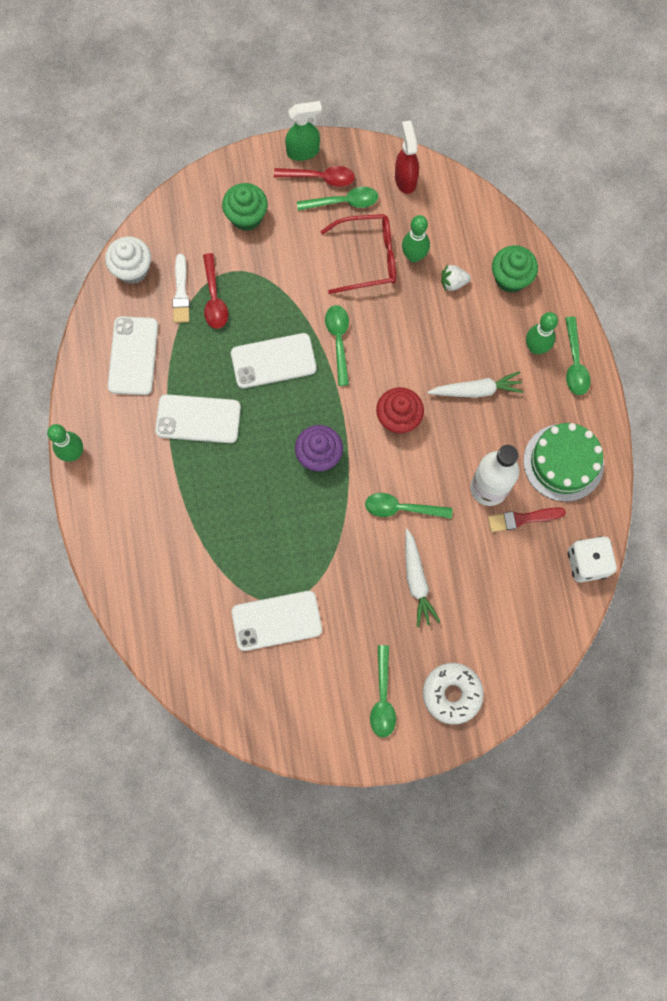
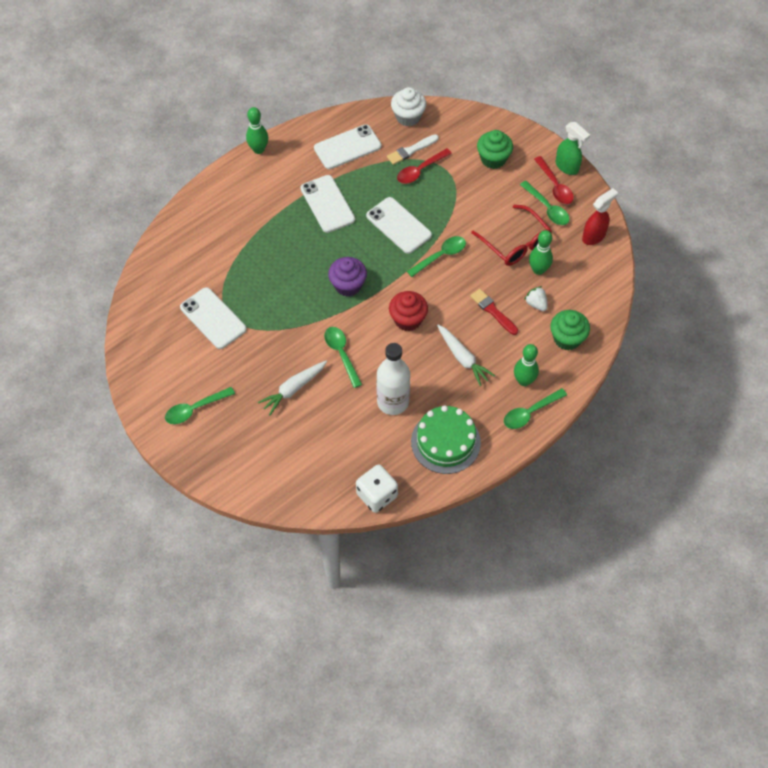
camera: 60 degrees right, 15 degrees down
(452, 694) = (223, 451): white donut -> none
(522, 519) = (383, 435): red brush -> red brush (493, 311)

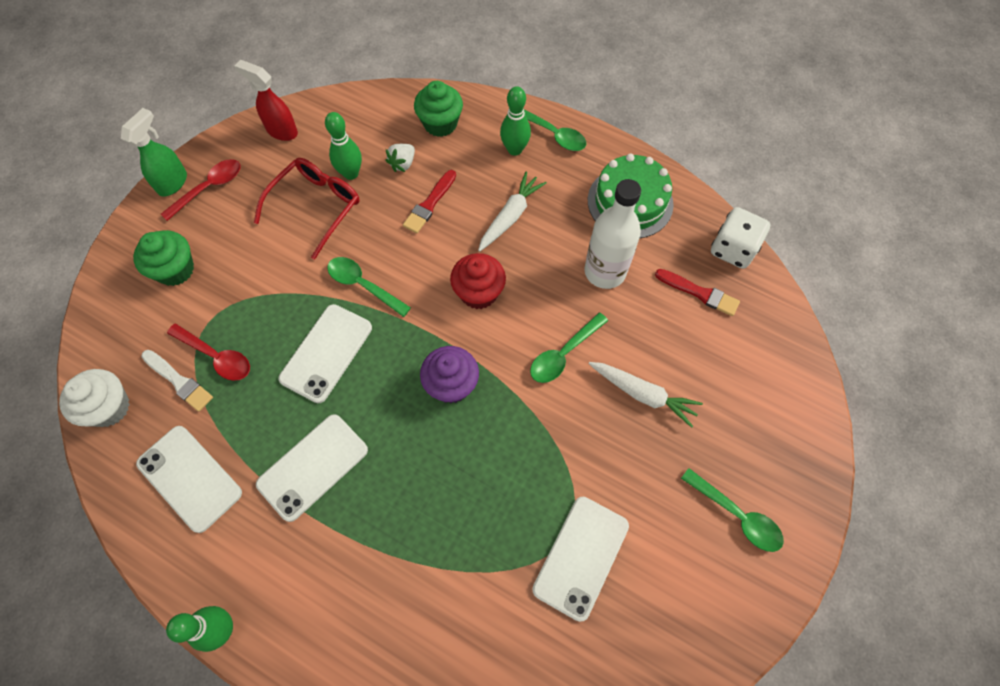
camera: 110 degrees left, 5 degrees up
(350, 456) = (699, 293): none -> red brush
(547, 208) = (249, 188): green spoon -> none

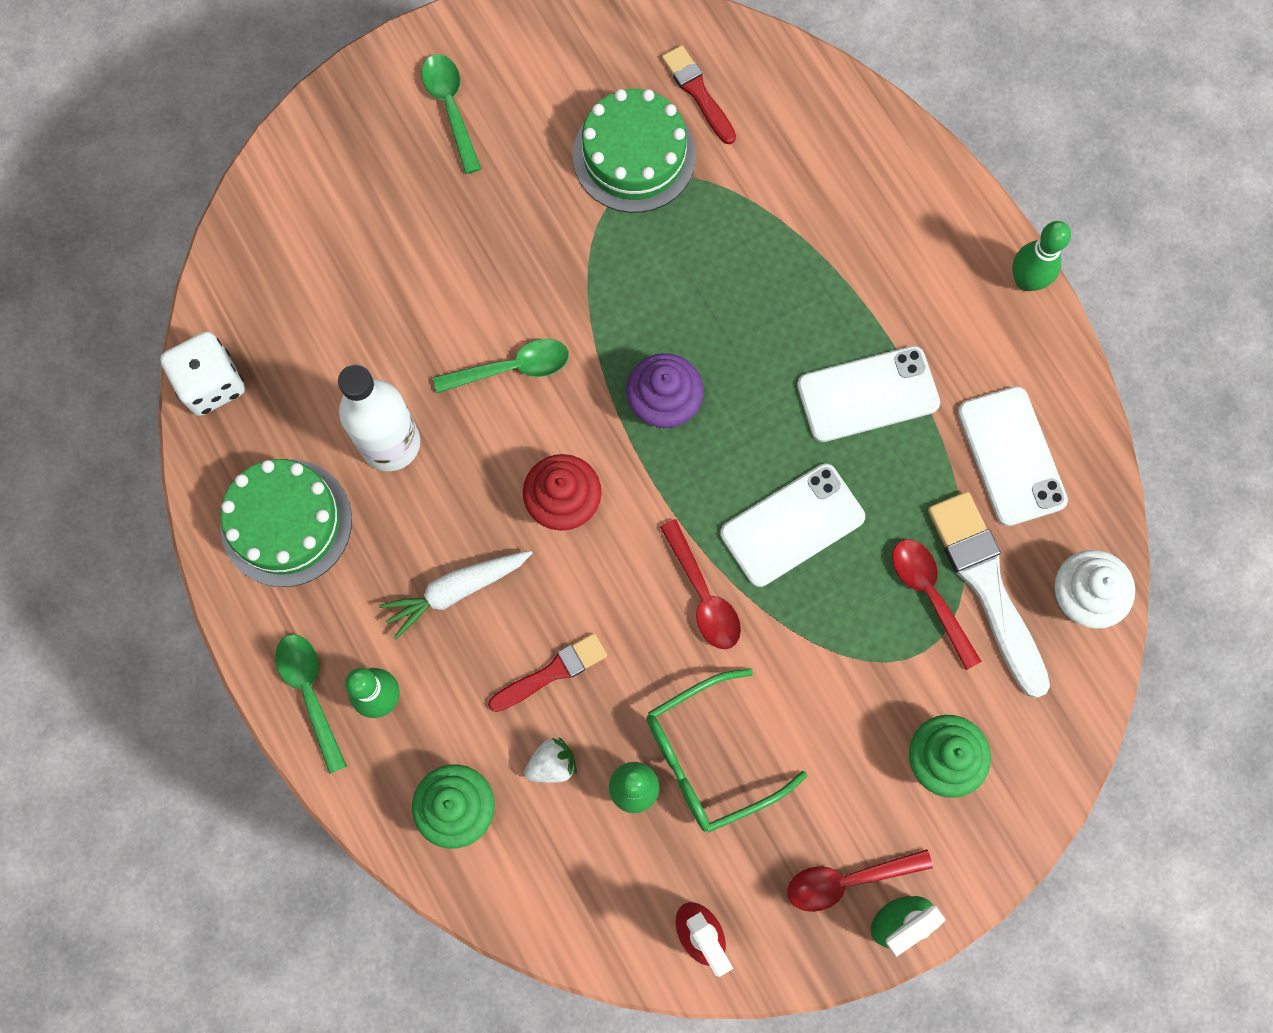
camera: 150 degrees left, 10 degrees up
(179, 381) = (986, 586): white brush -> white brush, size x1.71
(316, 207) = (709, 757): red glasses -> green glasses
(363, 285) = (703, 595): green spoon -> red spoon
(580, 557) = (634, 155): white phone -> green cake
(643, 394) = (455, 274): white carrot -> none
(699, 293) = (298, 352): red brush -> red brush (698, 92)

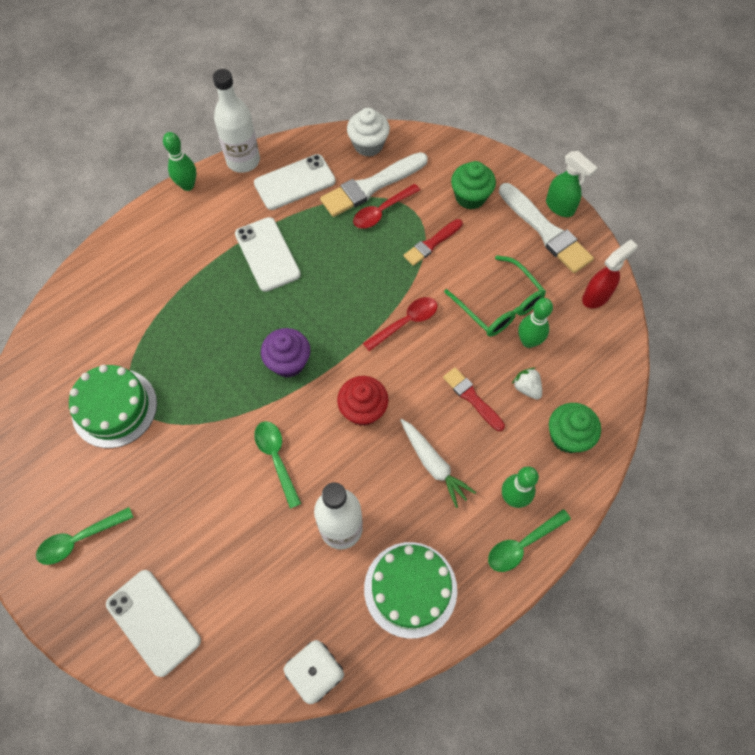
camera: 100 degrees left, 10 degrees down
(698, 92) = (66, 376): red brush -> red brush (431, 244)
(792, 525) = (354, 282): white phone -> white phone (153, 622)
(847, 880) = (546, 231): red spoon -> white brush
(1069, 375) = (243, 161): none -> white bottle

